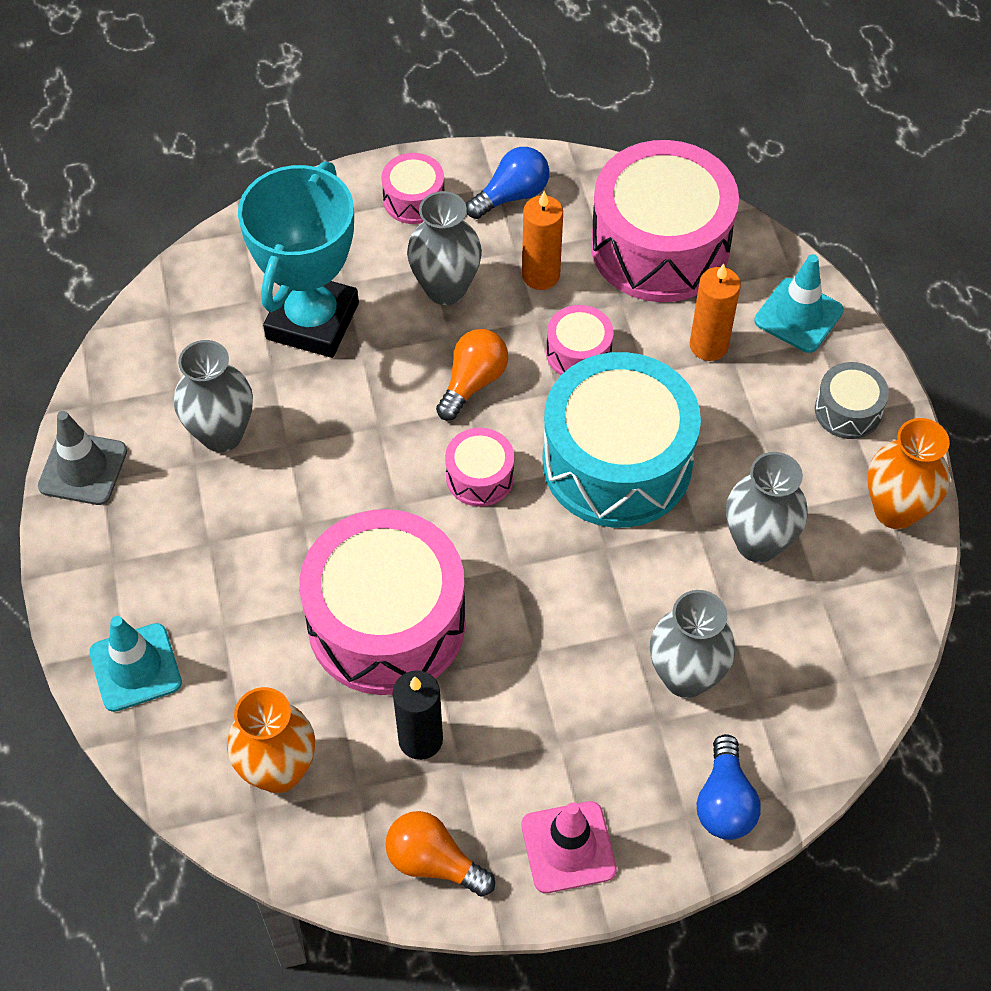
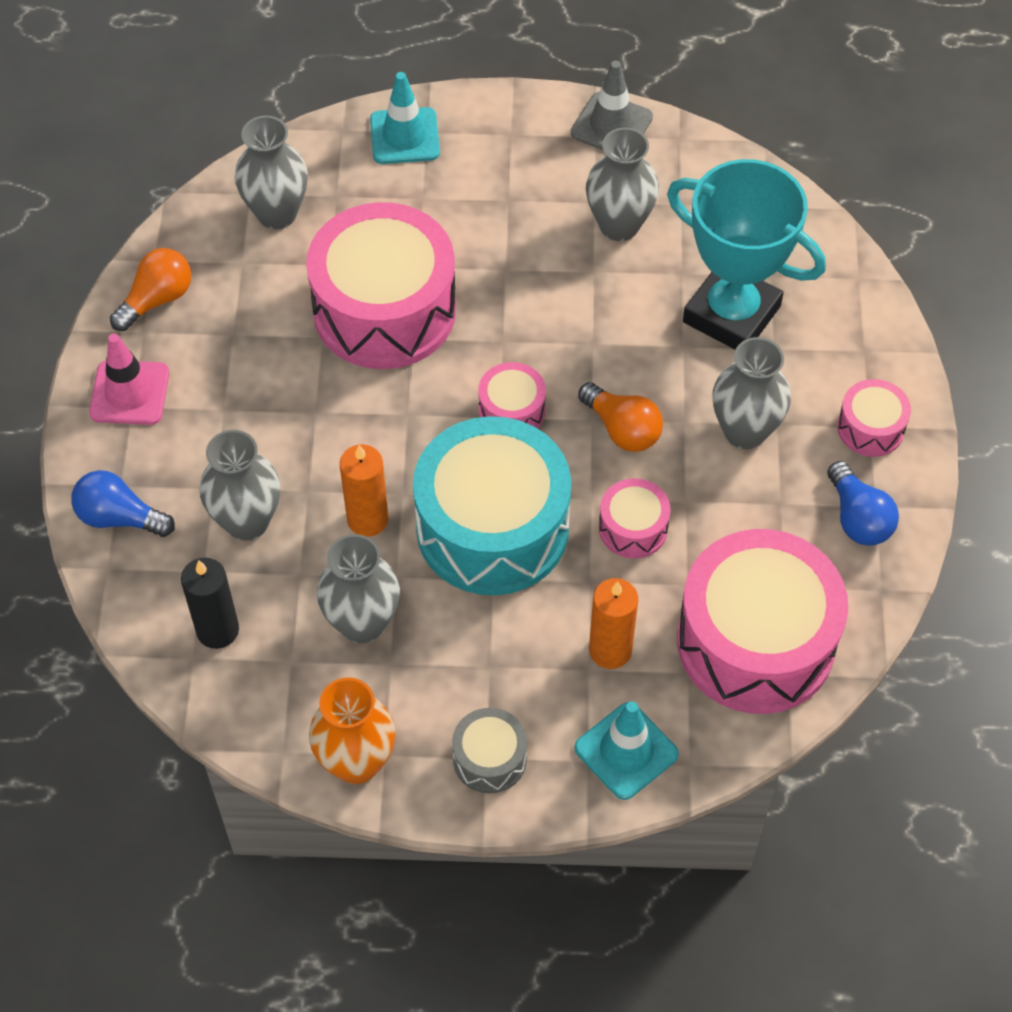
camera: 105 degrees right, 0 degrees up
(278, 770) = (277, 213): orange vase -> grey vase
(420, 739) = (266, 312): black candle -> black candle (217, 630)
(540, 275) = (742, 519): orange candle -> orange candle (367, 519)

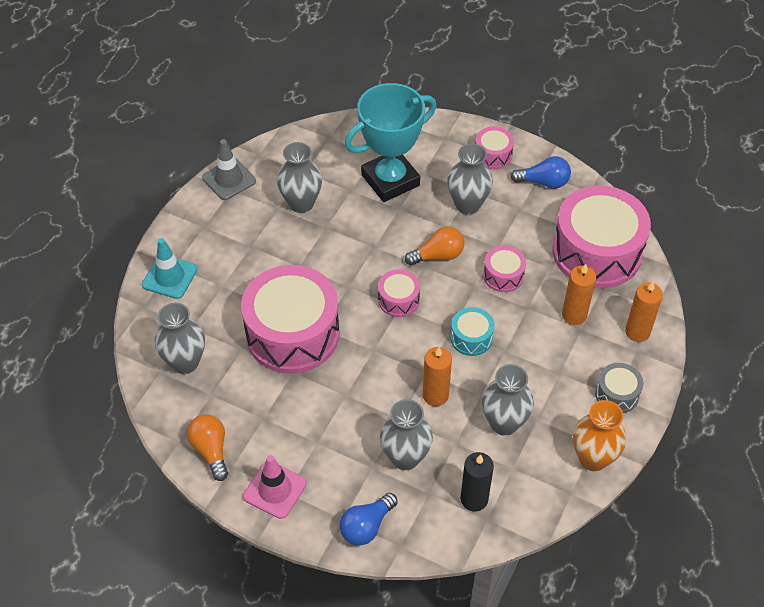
camera: 65 degrees left, 5 degrees down
(492, 527) = (471, 338): turquoise drum -> turquoise drum, size x0.45
(626, 751) = (637, 332): turquoise traffic cone -> orange candle

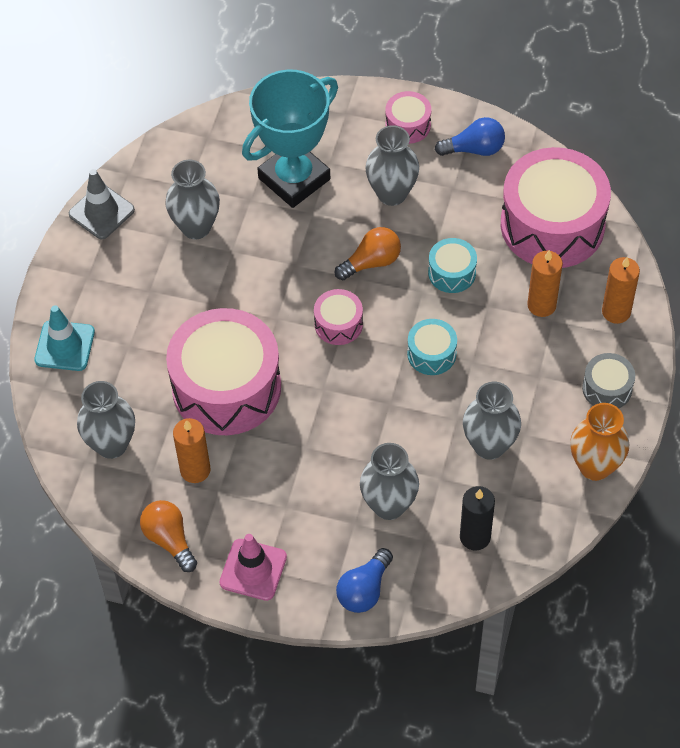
camera: 10 degrees left, 5 degrees up
(435, 395) = (406, 428): orange candle -> orange candle (195, 470)
(503, 275) = (452, 273): pink drum -> turquoise drum

